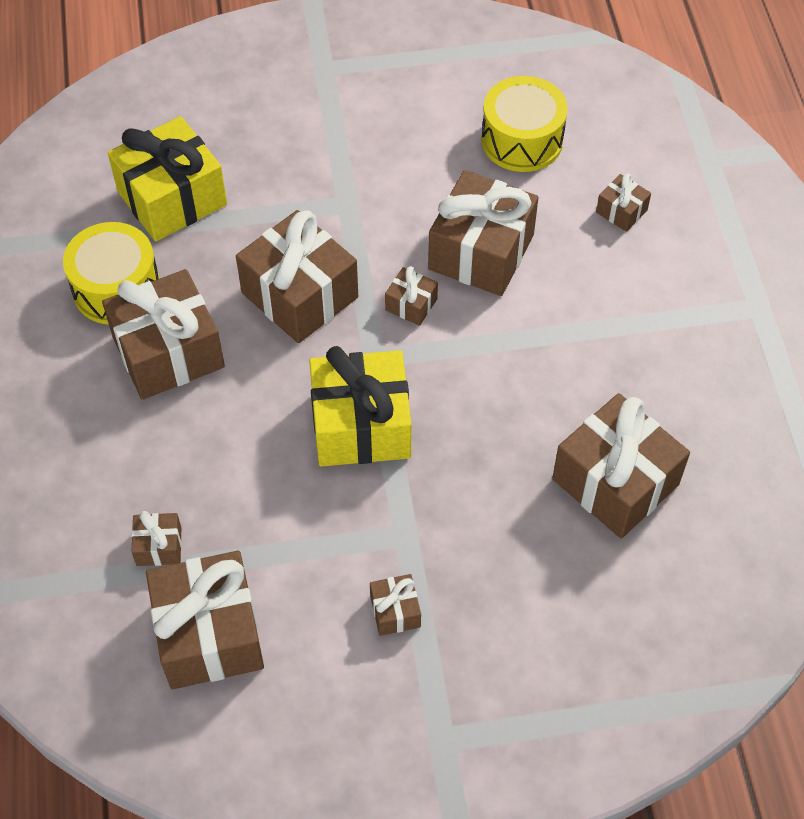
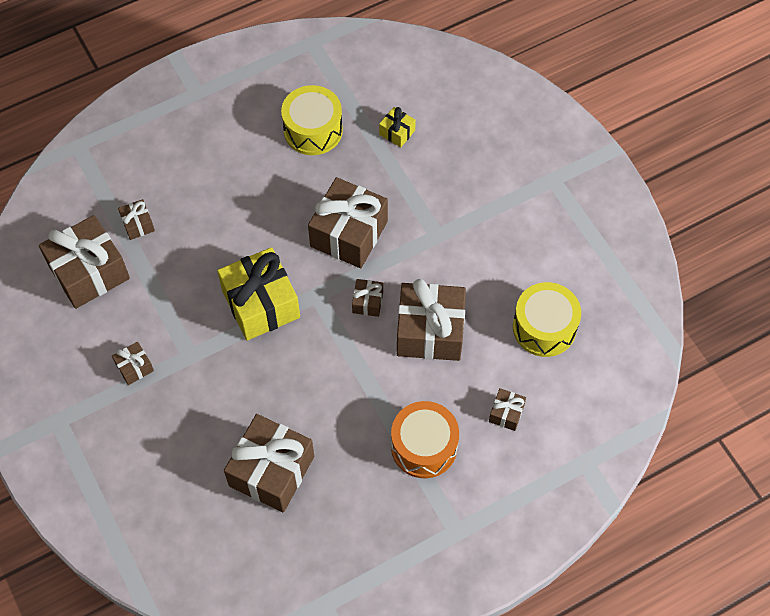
camera: 70 degrees right, 5 degrees up
(168, 352) = (276, 176): brown gift -> none
(172, 198) = (397, 132): yellow gift -> yellow gift, size x0.46
(636, 306) = (424, 446): none -> orange drum

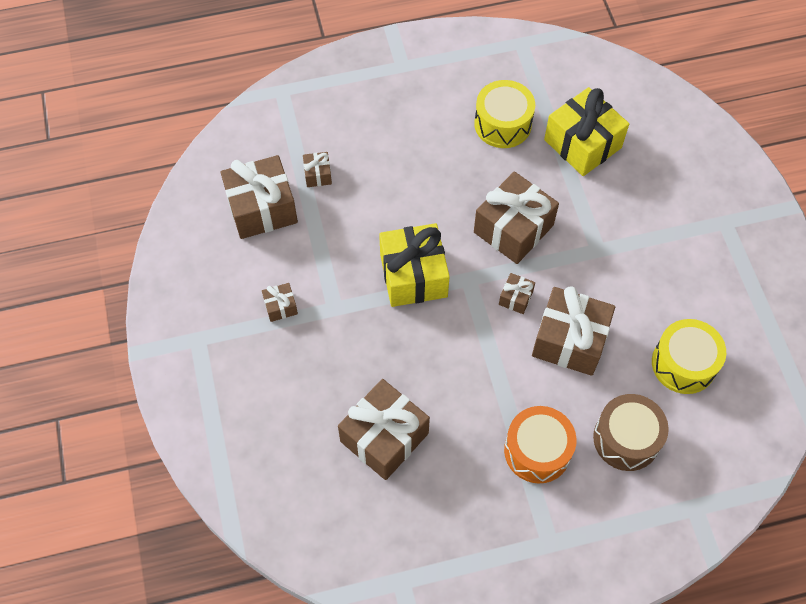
camera: 15 degrees right, 0 degrees up
(397, 132) = (582, 144): yellow gift -> yellow gift, size x2.19
(506, 413) = (626, 439): brown gift -> brown drum

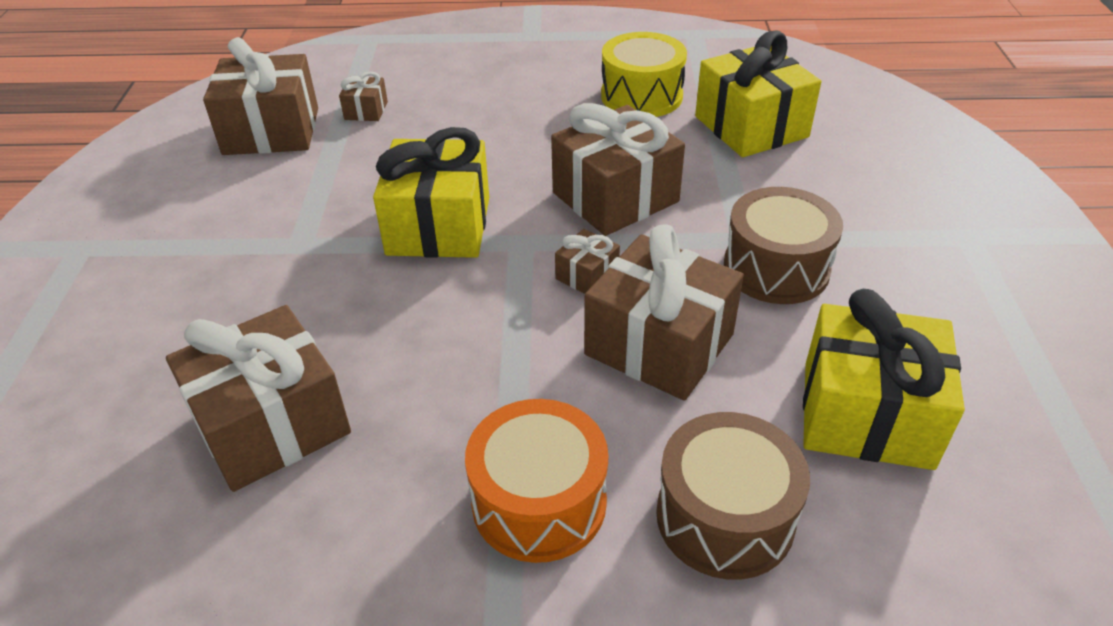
camera: 15 degrees right, 20 degrees down
(280, 306) = (223, 230): brown gift -> none
(621, 270) = (776, 268): none -> brown drum
(683, 364) = (866, 414): yellow drum -> yellow gift

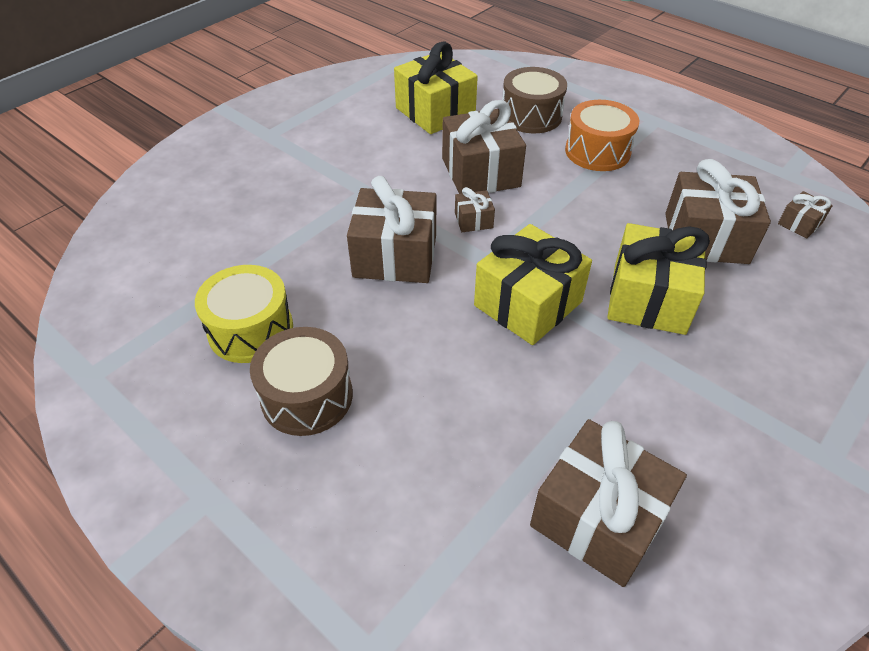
camera: 140 degrees left, 5 degrees up
(366, 110) = (484, 483): brown gift -> brown gift (799, 224)
(751, 127) = (236, 252): yellow gift -> yellow gift (649, 299)
(776, 268) = (376, 171): brown drum -> brown drum (307, 396)

